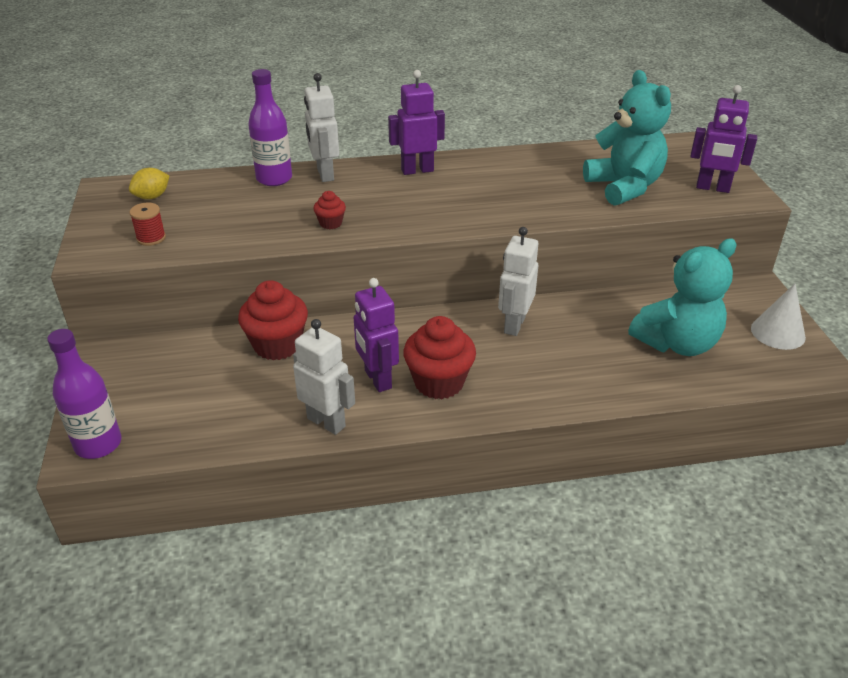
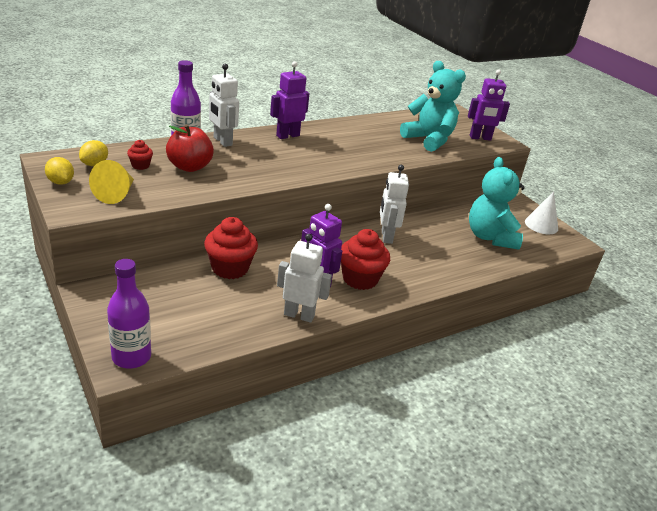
camera: 25 degrees left, 5 degrees down
(100, 218) = (60, 182): none -> yellow lemon
(151, 238) = (116, 194): red spool -> yellow cone
(260, 208) = (189, 167): none -> red apple
(330, 223) = (250, 174): red cupcake -> red cupcake (140, 165)
(677, 343) = (490, 237): turquoise teddy bear -> turquoise teddy bear turned 135 degrees clockwise

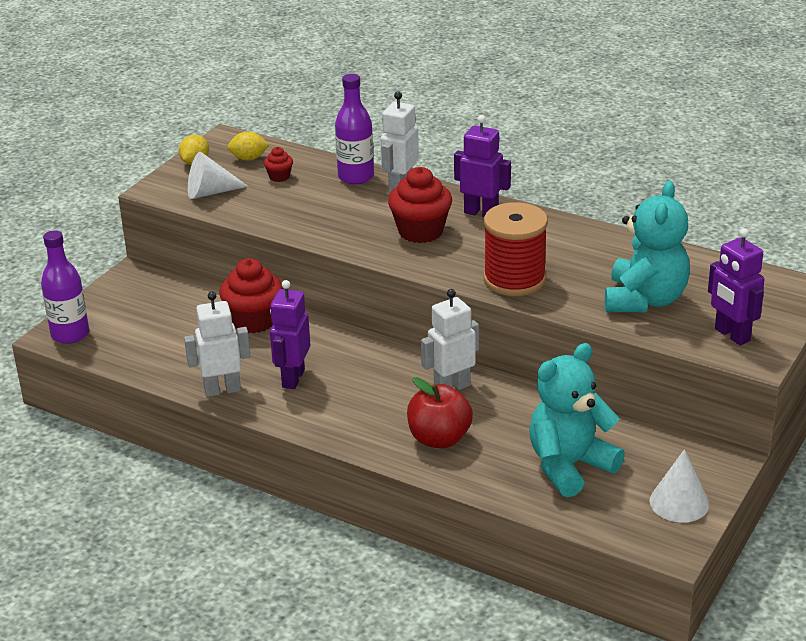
camera: 65 degrees right, 0 degrees up
(116, 194) = (210, 192): yellow cone -> white cone
(189, 167) = (314, 198): red apple -> red apple (439, 439)
(299, 315) = (222, 390): white robot -> white robot turned 90 degrees counterclockwise
(360, 279) = (334, 402): red cupcake -> red cupcake (420, 231)
(371, 157) = (514, 279): none -> red spool

